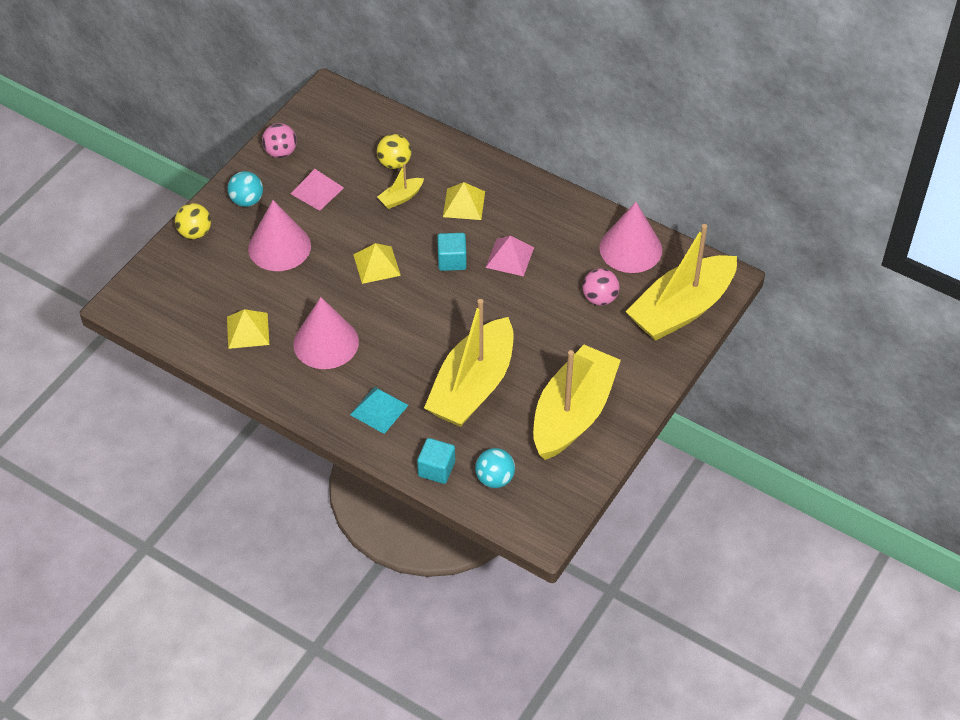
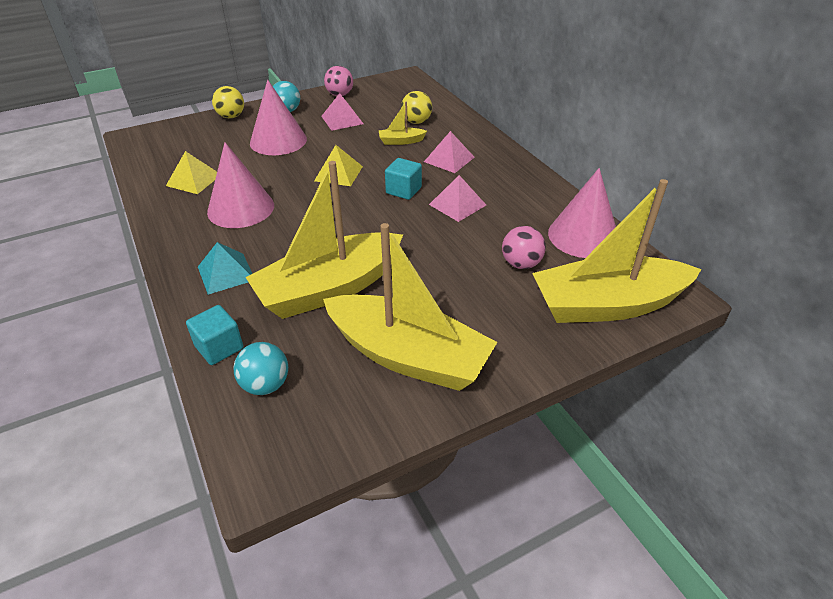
camera: 30 degrees right, 10 degrees down
(464, 204) = (449, 159): yellow pyramid -> pink pyramid
(573, 413) = (408, 356): yellow boat -> yellow boat turned 60 degrees clockwise

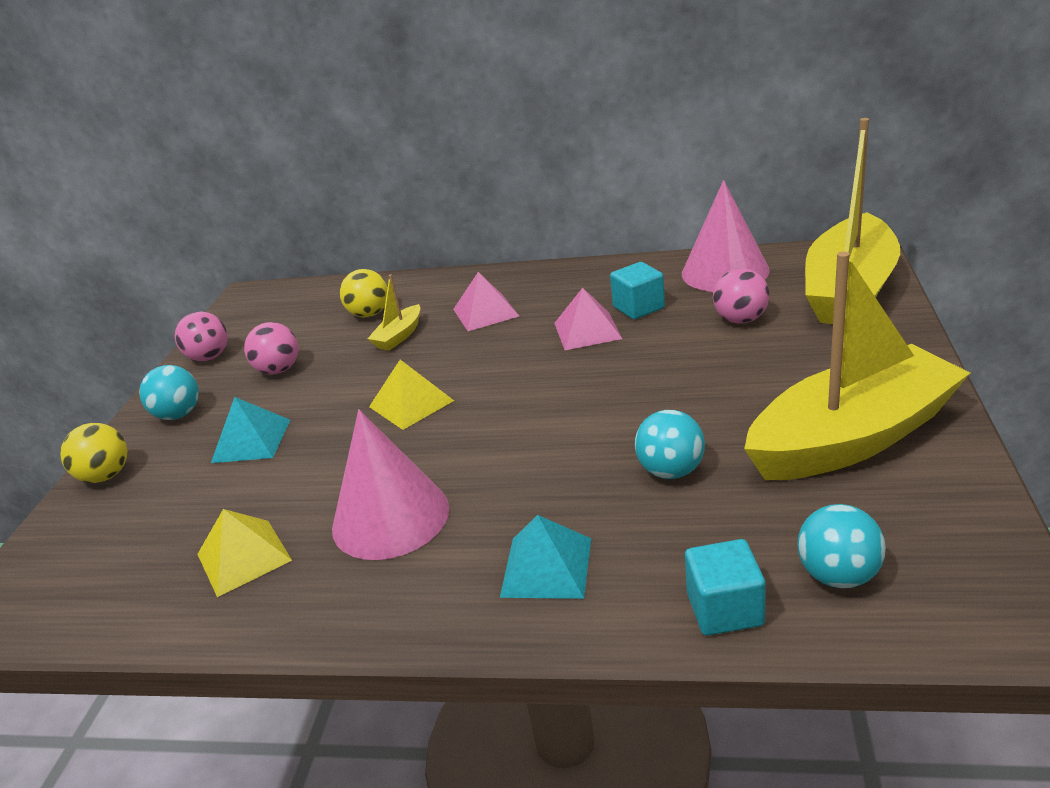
camera: 50 degrees left, 10 degrees down
(278, 141) = (251, 440): pink cone -> turquoise pyramid
(329, 289) = (671, 471): yellow boat -> turquoise ball
(342, 120) = (279, 370): pink pyramid -> pink ball
(403, 190) = (514, 361): turquoise cube -> turquoise cube (638, 307)

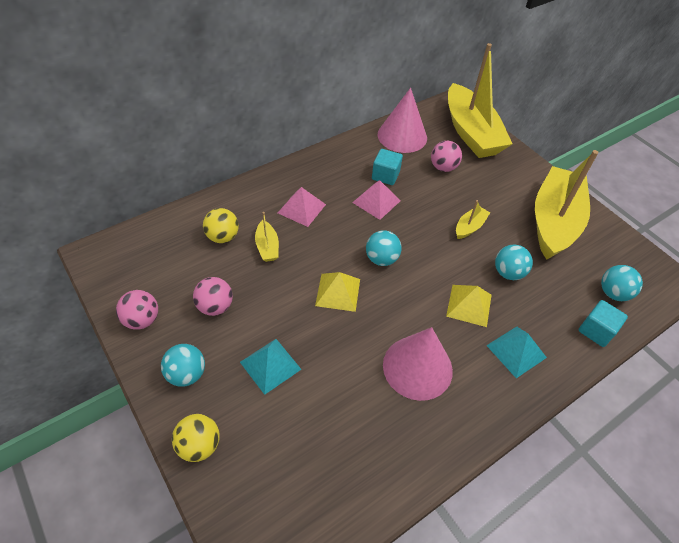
camera: 50 degrees left, 20 degrees up
(244, 557) = (372, 437): yellow pyramid -> yellow pyramid (469, 305)
(509, 390) = (381, 259): none -> turquoise ball
(685, 397) = (469, 227): none -> yellow boat

